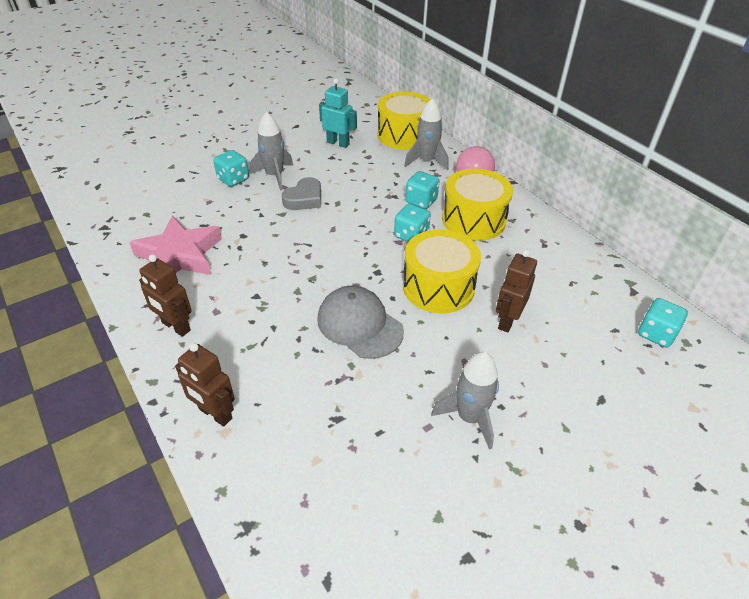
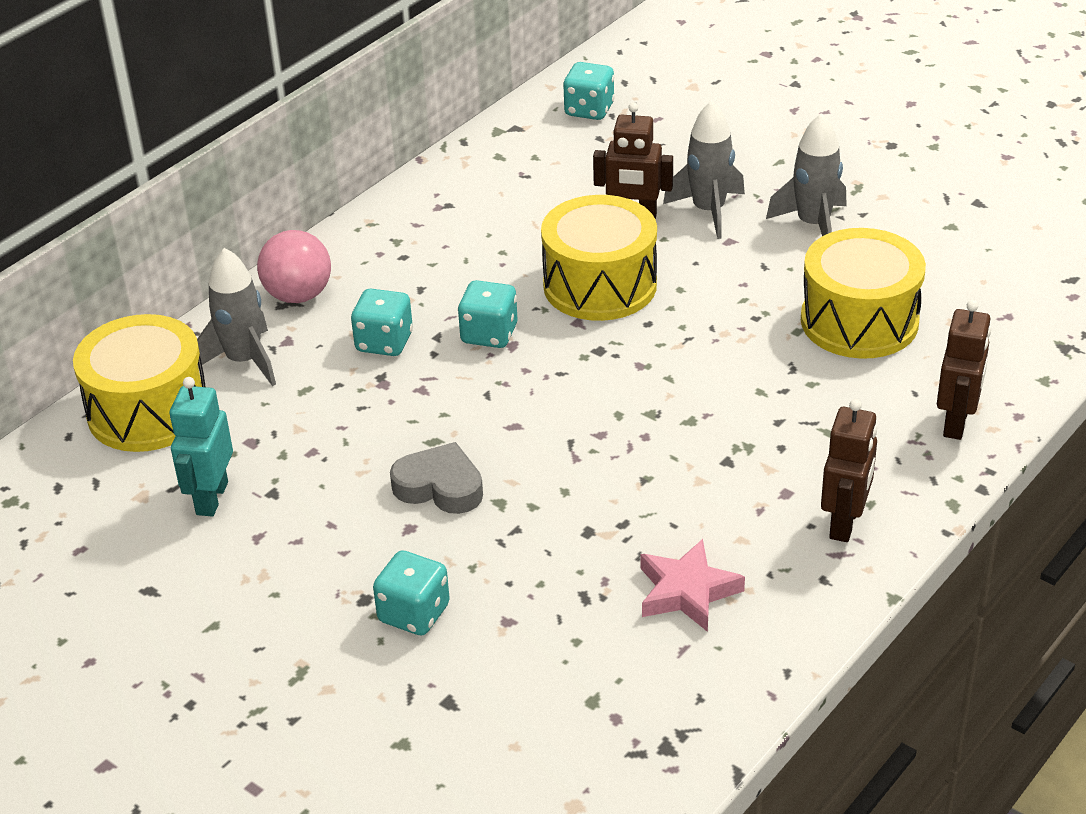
camera: 105 degrees left, 5 degrees down
(179, 256) = (687, 591): pink star -> pink star, size x0.62
(274, 176) = (376, 554): grey rocket -> grey rocket (708, 211)
(359, 325) = (721, 340): grey cap -> none
(473, 220) = (415, 278): yellow drum -> yellow drum (859, 321)

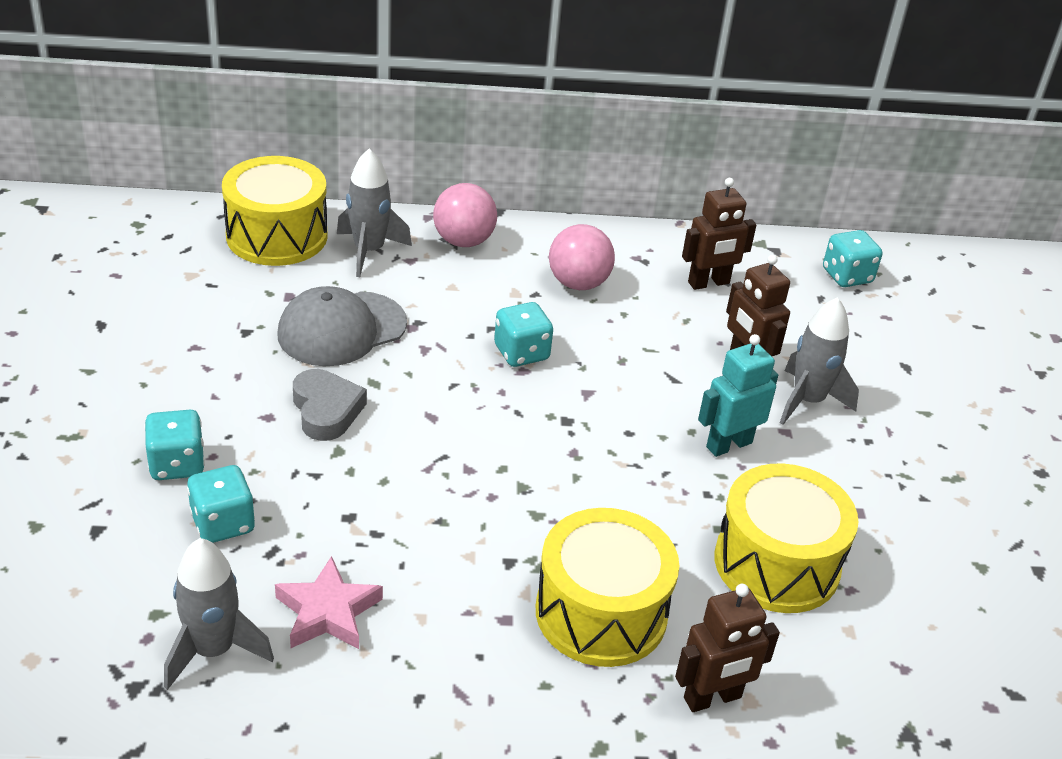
camera: 45 degrees right, 0 degrees up
(211, 498) = (215, 306): turquoise robot -> turquoise robot (728, 444)
(338, 428) = (341, 329): none -> grey cap
(384, 342) = (456, 305): turquoise dice -> turquoise dice (223, 523)
(435, 257) = (578, 283): none -> pink ball
(600, 285) = (644, 383): yellow drum -> yellow drum (601, 612)
(813, 225) = (868, 472): grey rocket -> grey rocket (213, 650)
(845, 523) = (502, 678): brown robot -> brown robot (709, 283)

